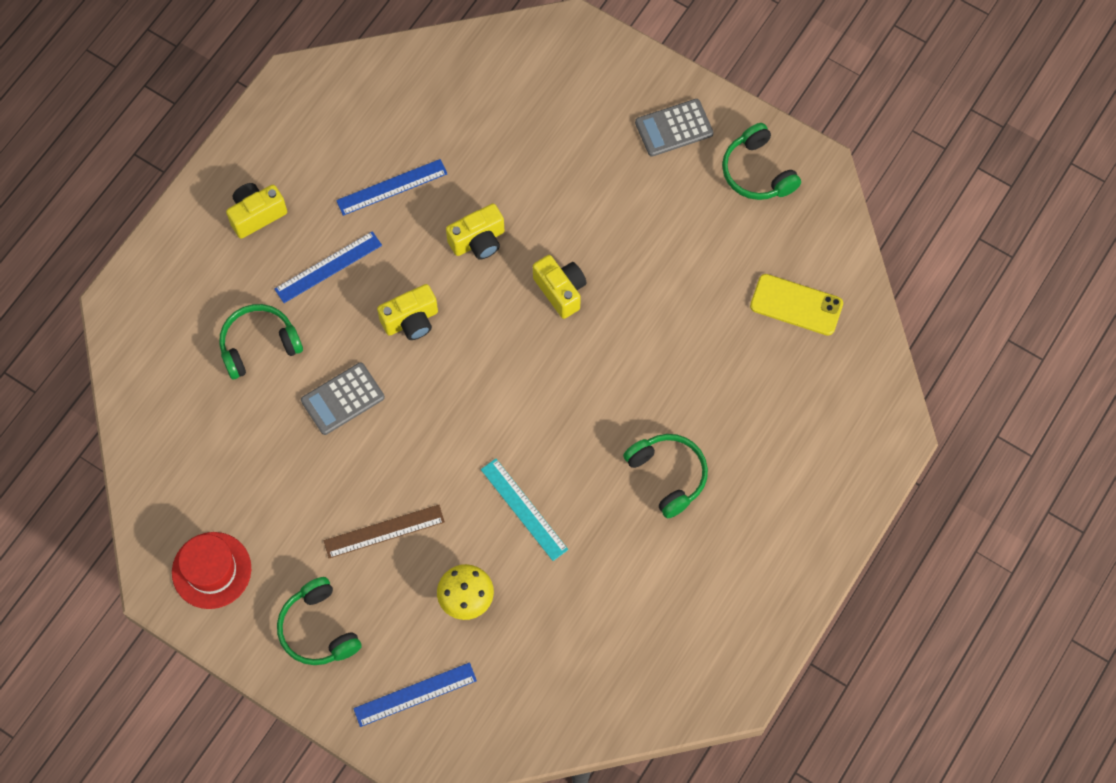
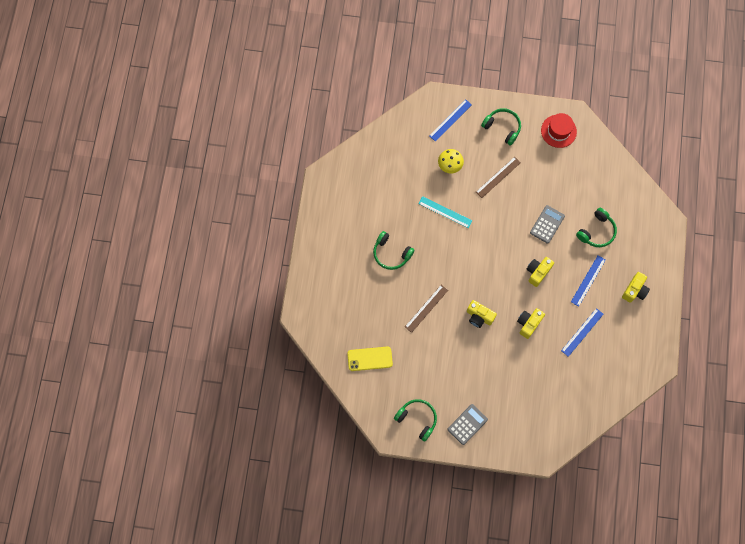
camera: 155 degrees right, 5 degrees up
(650, 346) = (426, 308): none -> brown ruler

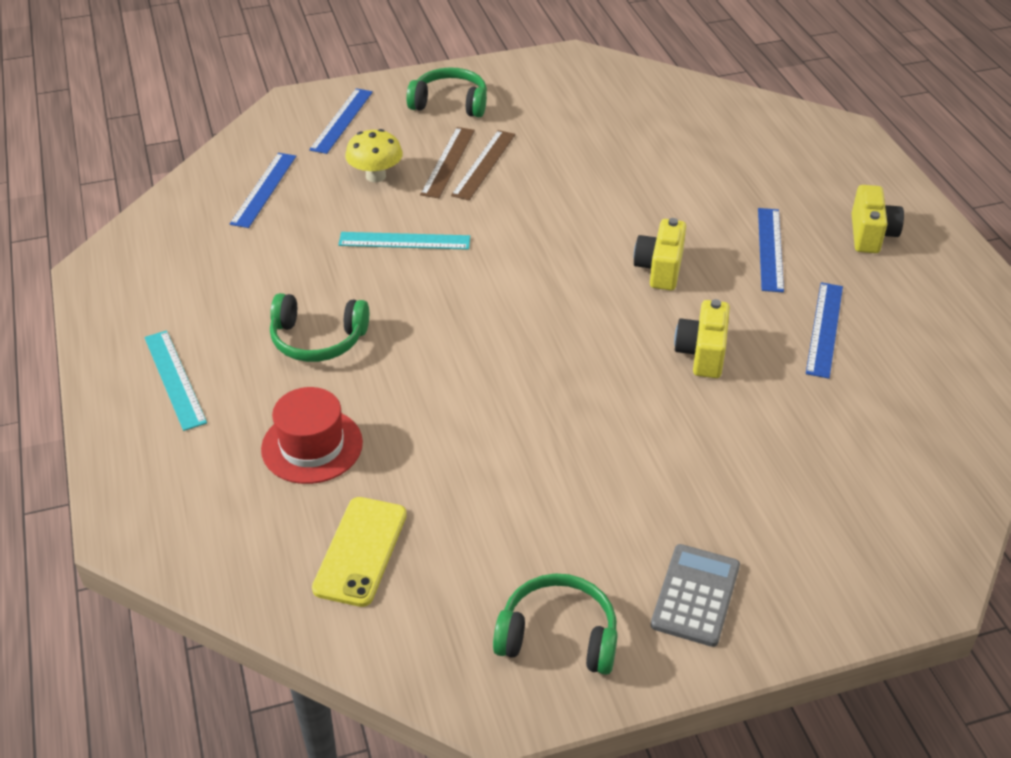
camera: 25 degrees left, 30 degrees down
(333, 252) = (174, 379): none -> turquoise ruler
(369, 359) = (360, 551): yellow phone -> yellow phone turned 45 degrees counterclockwise
(401, 155) = (264, 189): none -> blue ruler
(426, 308) = (453, 405): brown ruler -> brown ruler (448, 162)
(479, 317) = (585, 378): yellow camera -> none
(547, 224) = (626, 197): grey calculator -> none
(558, 131) = (558, 81): red hat -> red hat (312, 446)
(596, 231) = (729, 179): green headphones -> none

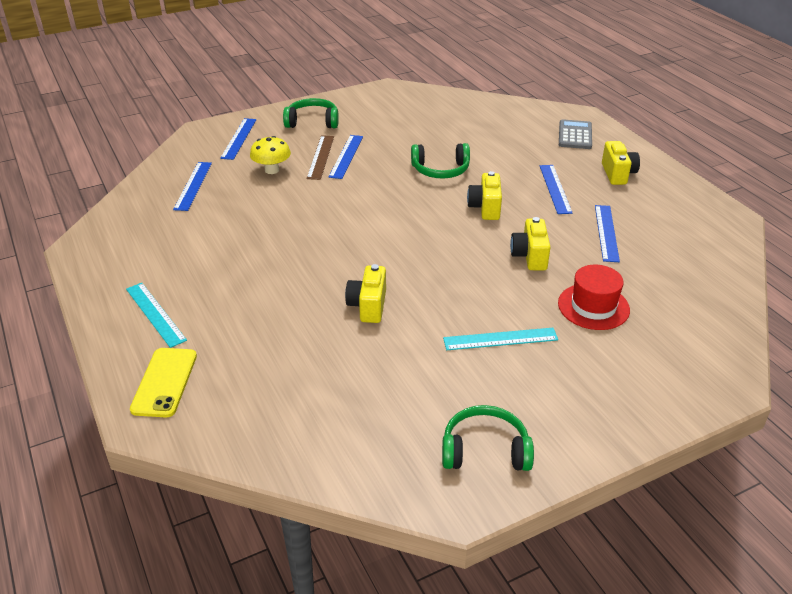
camera: 10 degrees left, 5 degrees down
(312, 446) = (270, 346): red hat -> red hat (593, 306)
(318, 339) = (256, 276): green headphones -> green headphones (440, 170)
(360, 551) = (324, 412): yellow phone -> yellow phone (164, 382)
(404, 241) = (303, 208): turquoise ruler -> turquoise ruler (500, 339)
(456, 403) = (368, 306): none -> yellow camera
(484, 164) = (346, 156): brown ruler -> blue ruler
(695, 595) = (573, 410): grey calculator -> grey calculator (575, 135)

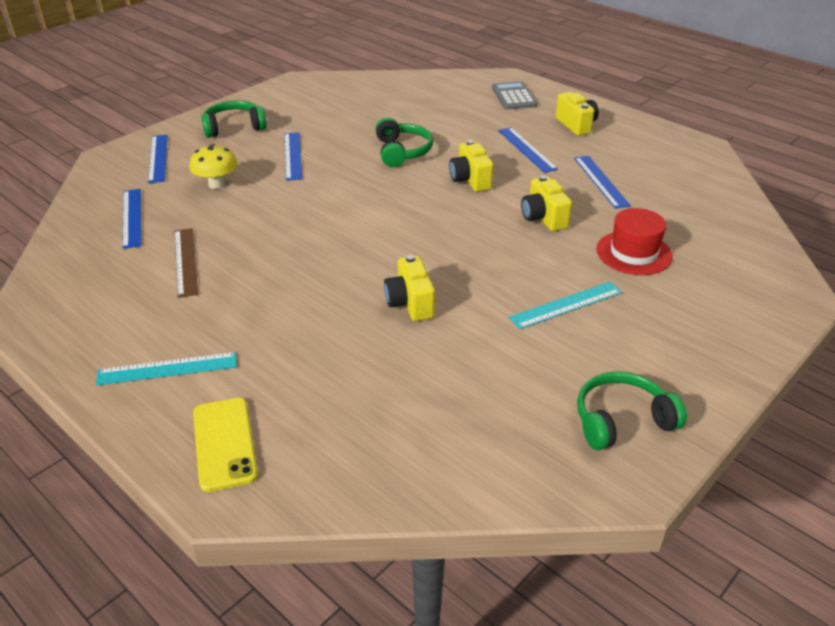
camera: 20 degrees left, 0 degrees up
(155, 314) = (167, 369): turquoise ruler -> turquoise ruler turned 45 degrees counterclockwise
(321, 157) = (265, 161): brown ruler -> brown ruler (186, 261)
(440, 170) = (402, 151): green headphones -> green headphones turned 75 degrees counterclockwise

